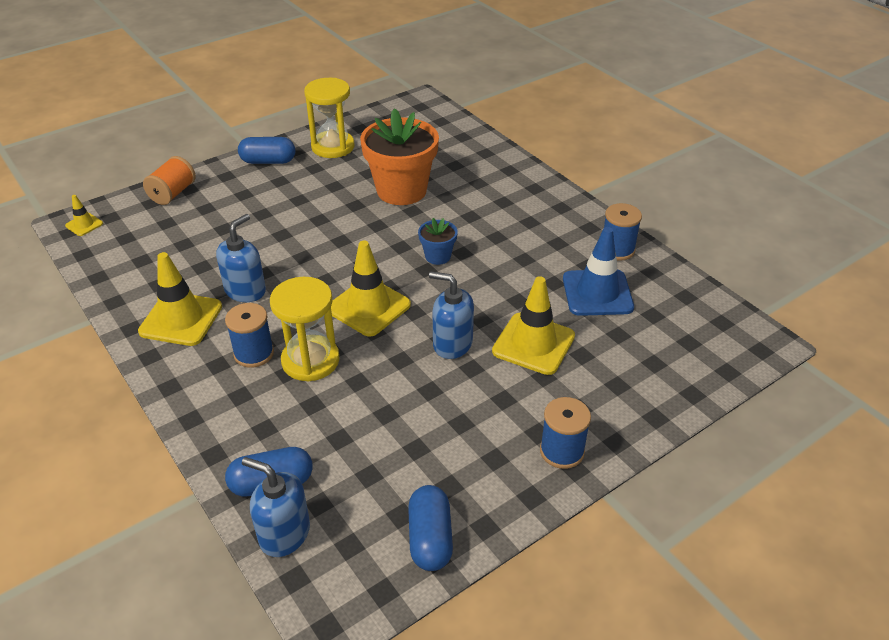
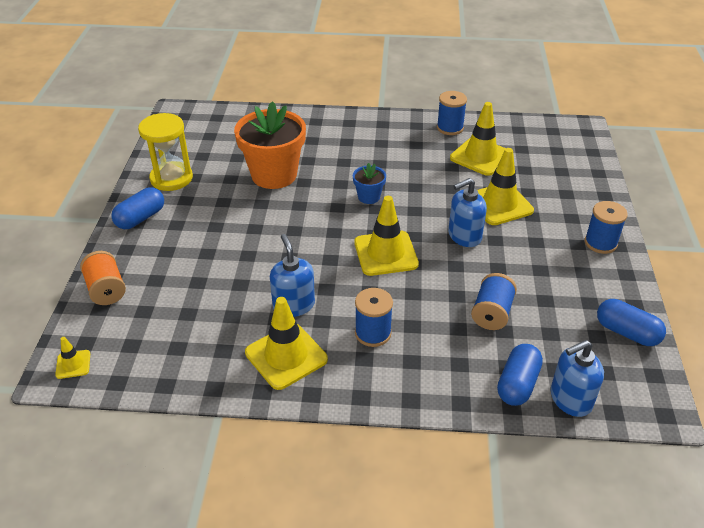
camera: 50 degrees left, 0 degrees up
(310, 360) = (412, 308): yellow hourglass -> none
(356, 418) = (492, 313): none -> blue spool
(597, 293) = (480, 156): blue traffic cone -> yellow traffic cone

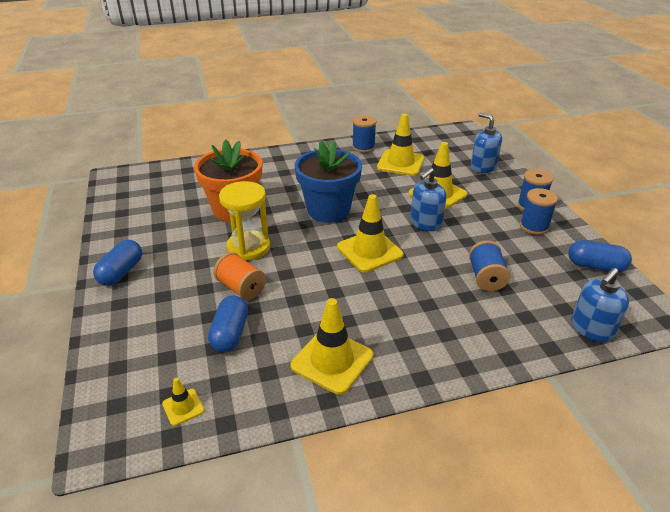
camera: 20 degrees left, 5 degrees down
(73, 364) = (112, 432): yellow traffic cone -> yellow traffic cone (183, 407)
(106, 289) = (116, 347): orange spool -> orange spool (241, 288)
(171, 178) = (136, 231): yellow hourglass -> yellow hourglass (248, 247)
(293, 305) = (313, 313): blue soap dispenser -> blue soap dispenser (483, 167)
(369, 197) = (328, 210): blue flower pot -> blue flower pot, size x2.13
(373, 333) = (398, 319): blue spool -> blue spool (534, 227)
(517, 384) = (543, 329): blue capsule -> blue capsule (230, 334)

